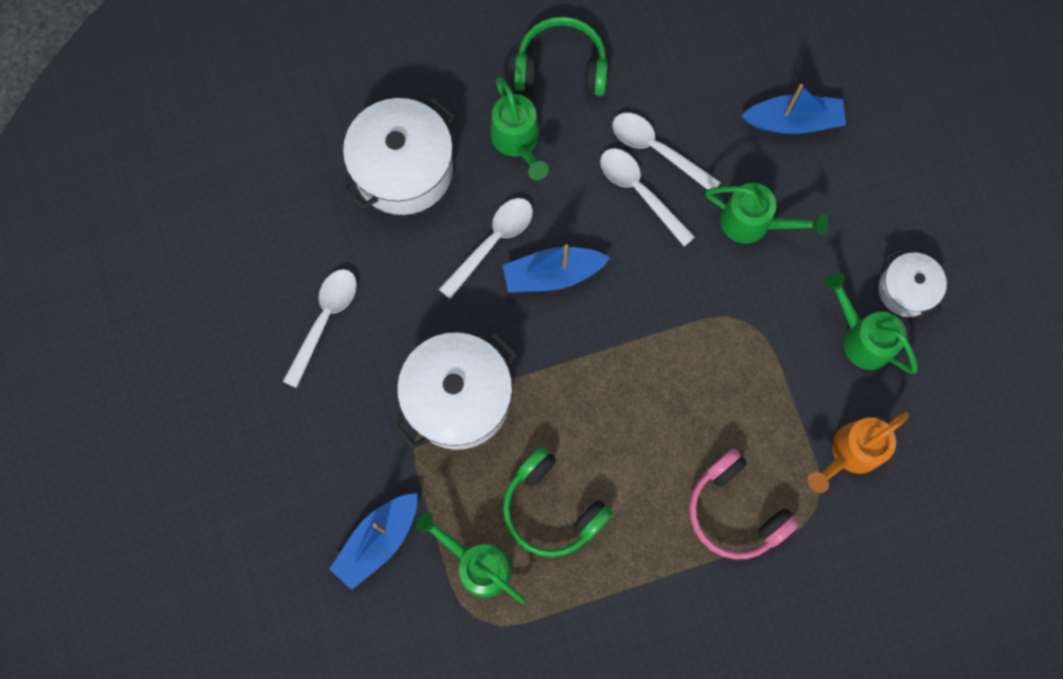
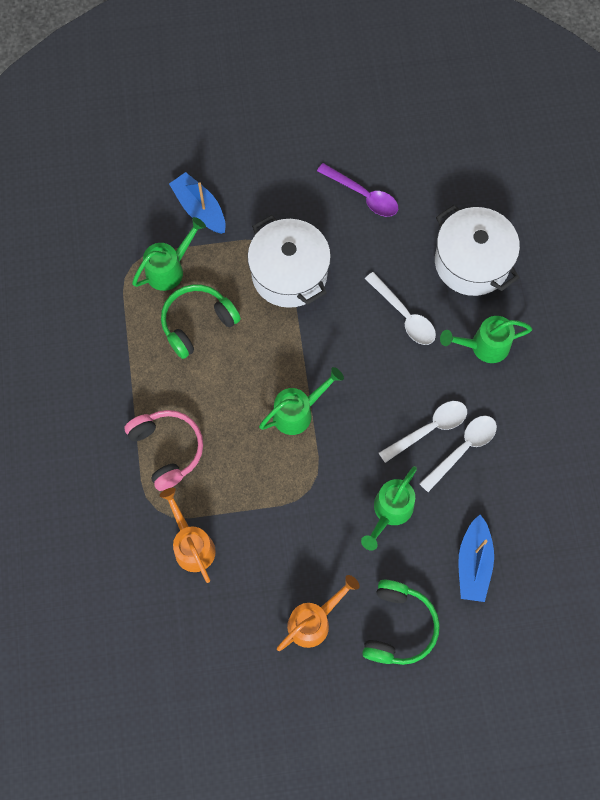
camera: 100 degrees right, 5 degrees down
(325, 320) = (363, 195): white spoon -> purple spoon
(552, 274) = (372, 353): blue boat -> none
(561, 67) = (543, 389): green headphones -> green headphones (398, 626)
(735, 511) = (167, 449): pink headphones -> pink headphones turned 90 degrees clockwise
(862, 338) = (280, 576): green watering can -> green watering can (298, 412)
(905, 290) = (313, 621): white pot -> orange watering can

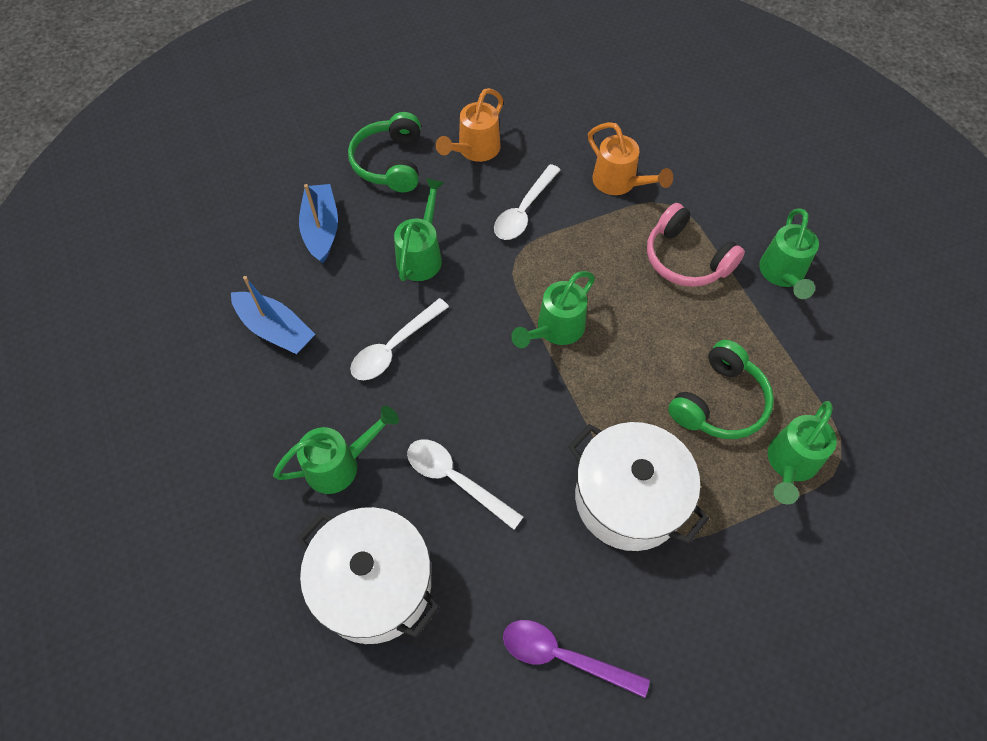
camera: 165 degrees right, 10 degrees down
(95, 414) = (782, 274): none -> green watering can
(199, 209) = (794, 564): blue boat -> blue boat (276, 330)
(462, 449) = (350, 335): white spoon -> white spoon (524, 210)

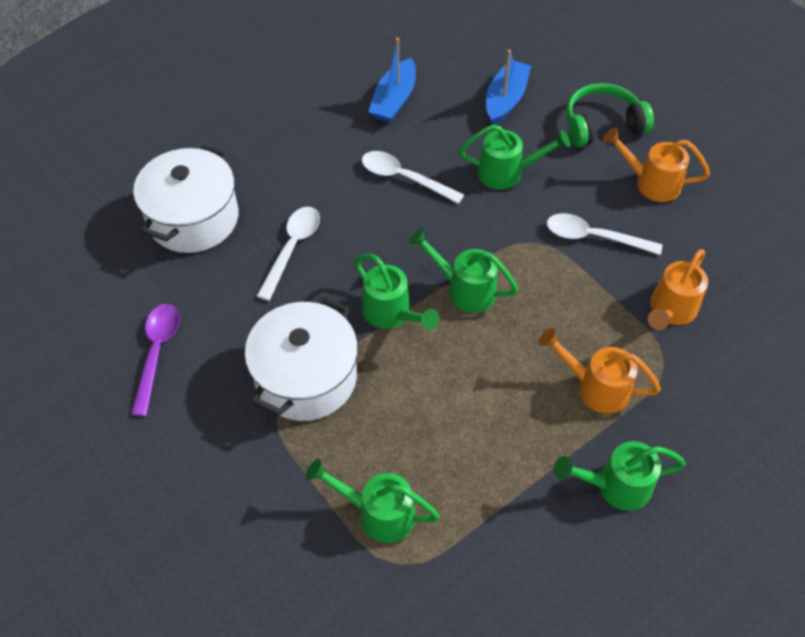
camera: 75 degrees right, 5 degrees down
(321, 229) = (505, 99): blue boat -> blue boat turned 45 degrees counterclockwise
(340, 465) = (286, 172): green watering can -> green watering can (391, 314)
(686, 259) = (595, 387): pink headphones -> orange watering can
(719, 402) = (429, 440): green headphones -> none

